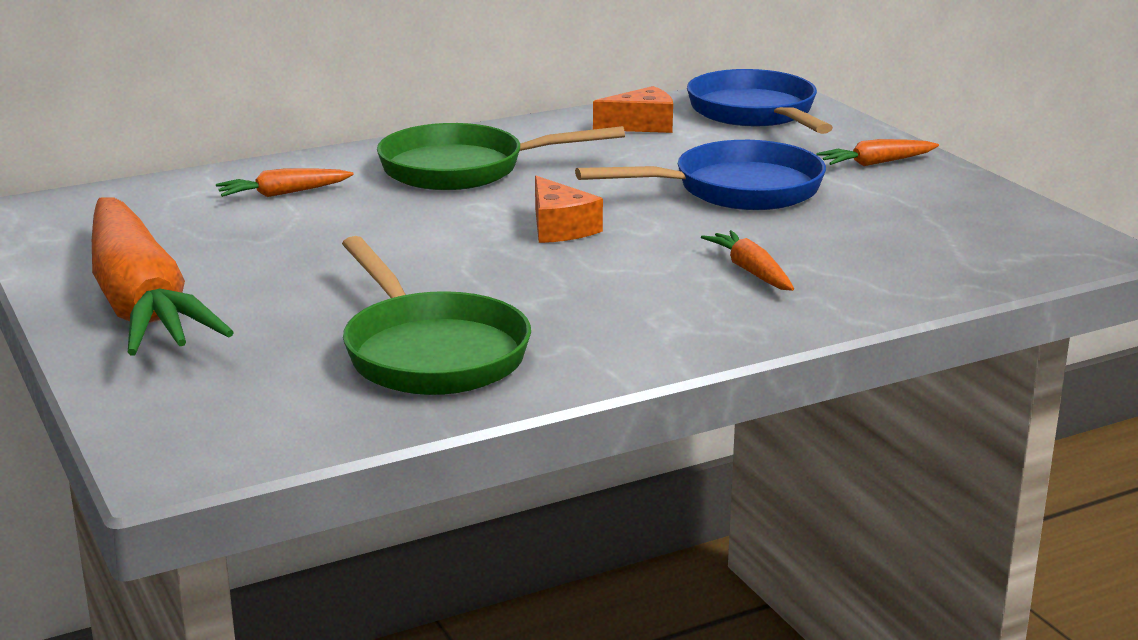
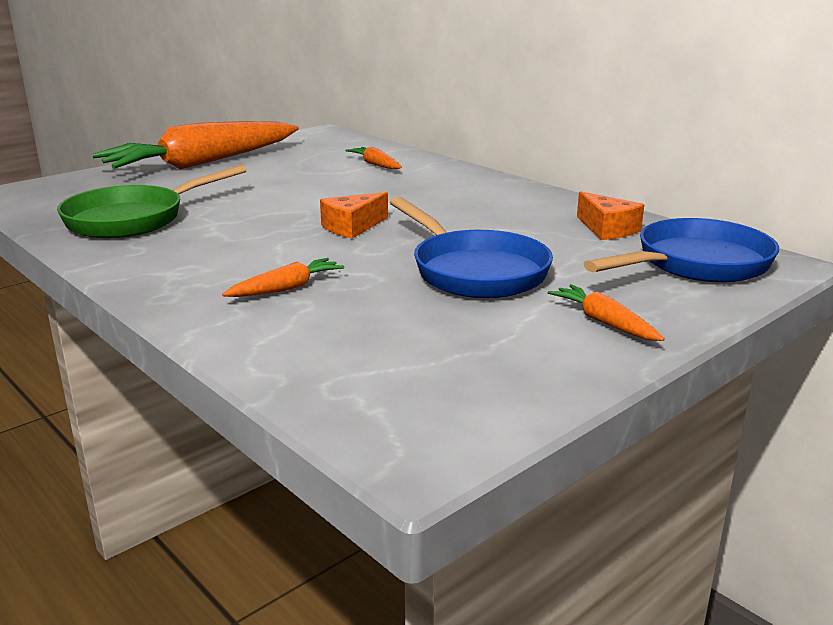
camera: 75 degrees right, 0 degrees up
(463, 169) = (452, 194): green pan -> none

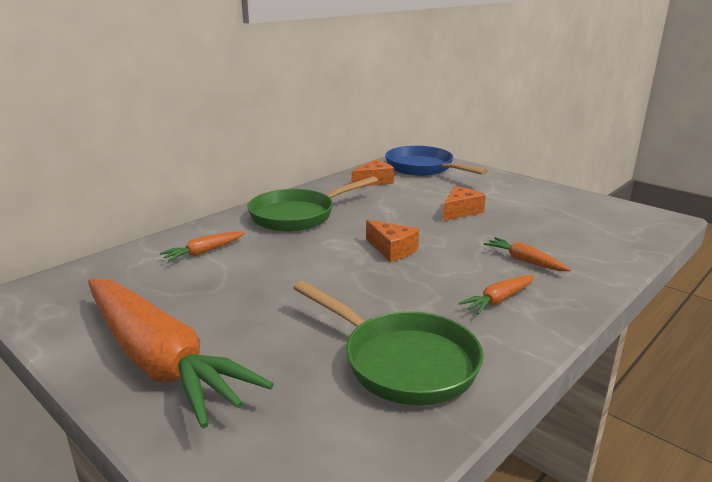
camera: 95 degrees left, 0 degrees up
(466, 192) = (298, 215): none -> green pan
(474, 271) = (460, 211): blue pan -> orange cheese
(604, 322) = (509, 187): orange carrot -> orange carrot (499, 300)

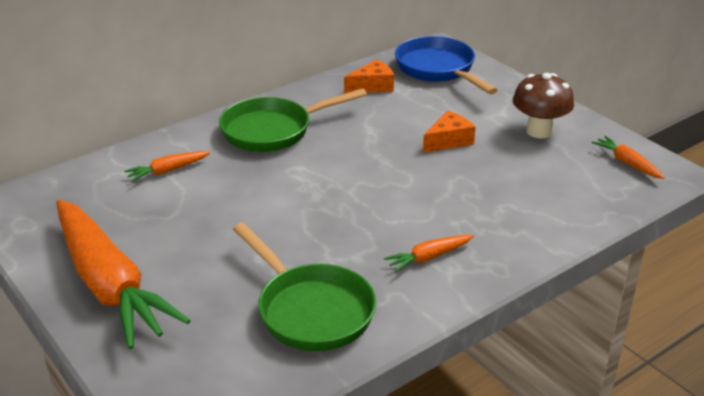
camera: 10 degrees right, 10 degrees up
(392, 249) = (353, 186): orange cheese -> none
(524, 261) = (480, 214): orange carrot -> orange carrot (627, 163)
(533, 200) = (539, 131): none -> brown mushroom

